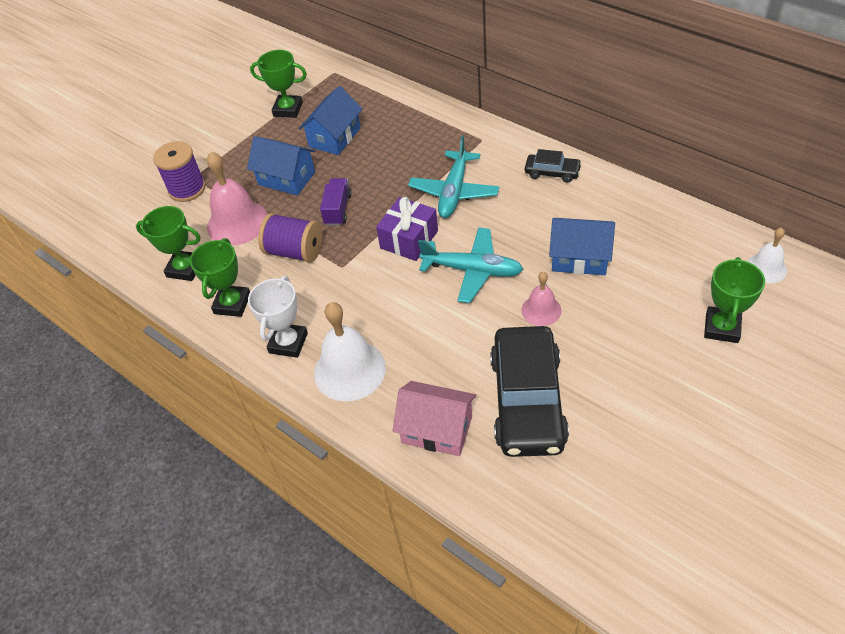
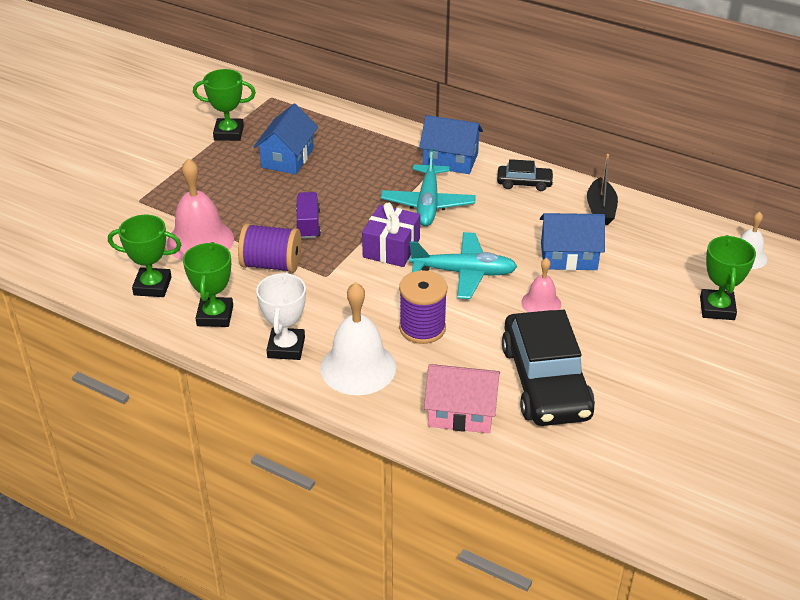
camera: 15 degrees left, 10 degrees down
(187, 189) = (134, 211): purple spool -> purple spool (422, 328)
(286, 178) = (244, 198): blue house -> blue house (450, 160)
(622, 206) = (600, 210): none -> black boat

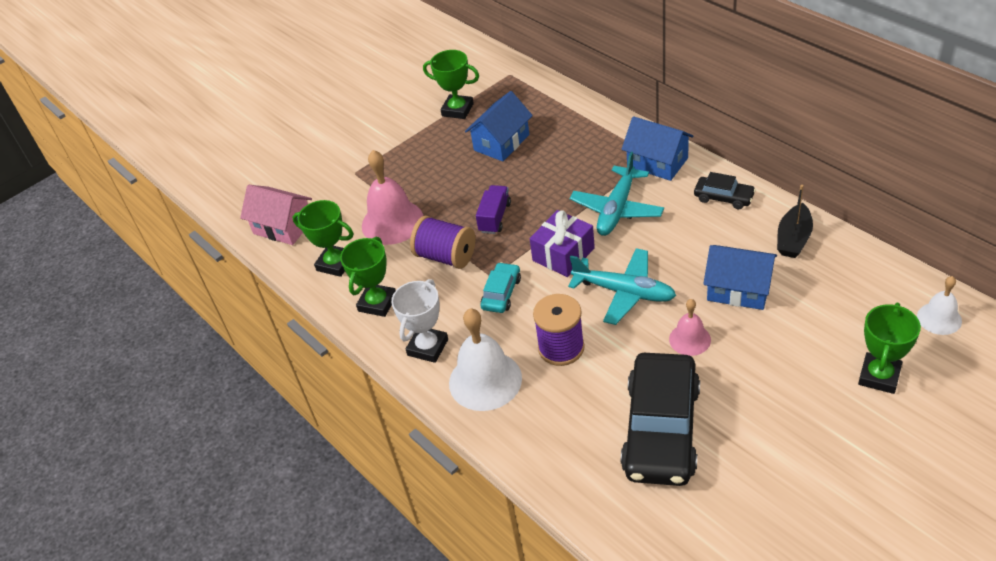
camera: 25 degrees right, 5 degrees up
(343, 289) = (501, 293): none -> turquoise car
(461, 412) = (564, 448): pink house -> pink house (283, 227)

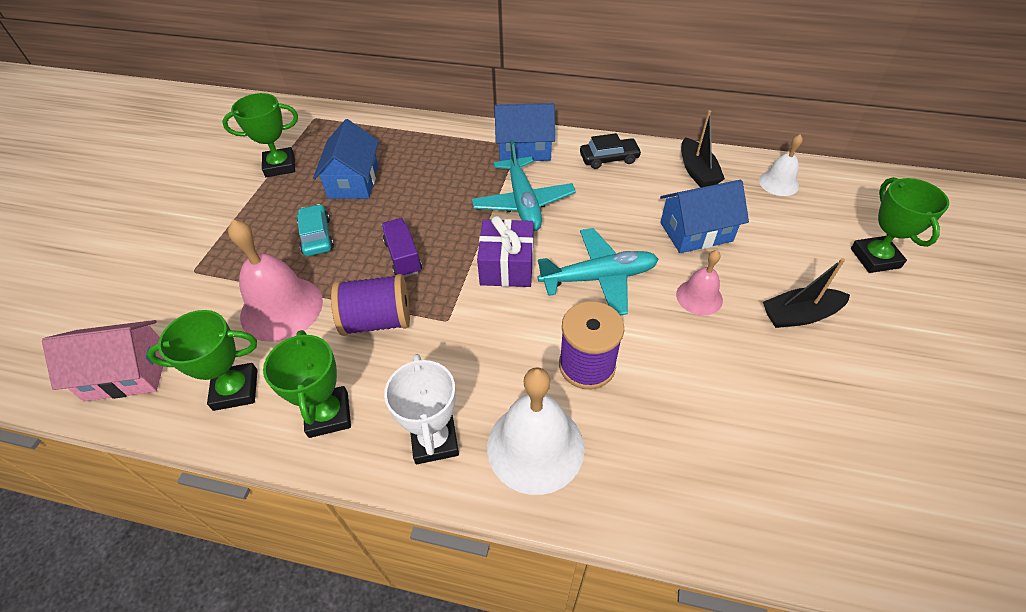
camera: 40 degrees left, 5 degrees up
(501, 293) = (473, 334): turquoise car -> turquoise car (316, 236)
(661, 429) = (760, 404): black car -> none
(758, 387) = (799, 315): none -> black boat
(939, 318) = (863, 191): white bell -> white bell (778, 183)

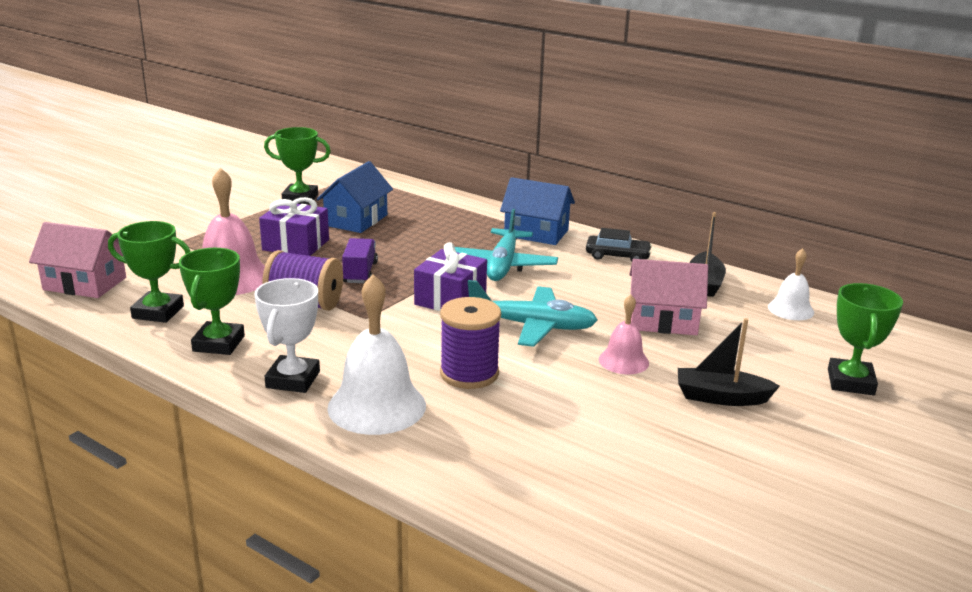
camera: 20 degrees right, 25 degrees down
(316, 236) = (296, 245): turquoise car -> purple gift
(696, 232) = (663, 321): blue house -> pink house

